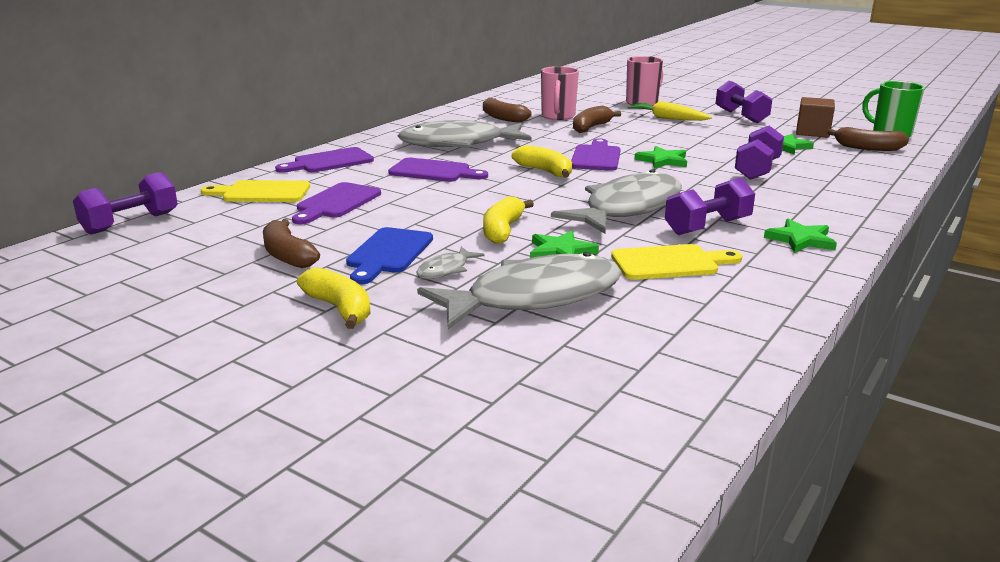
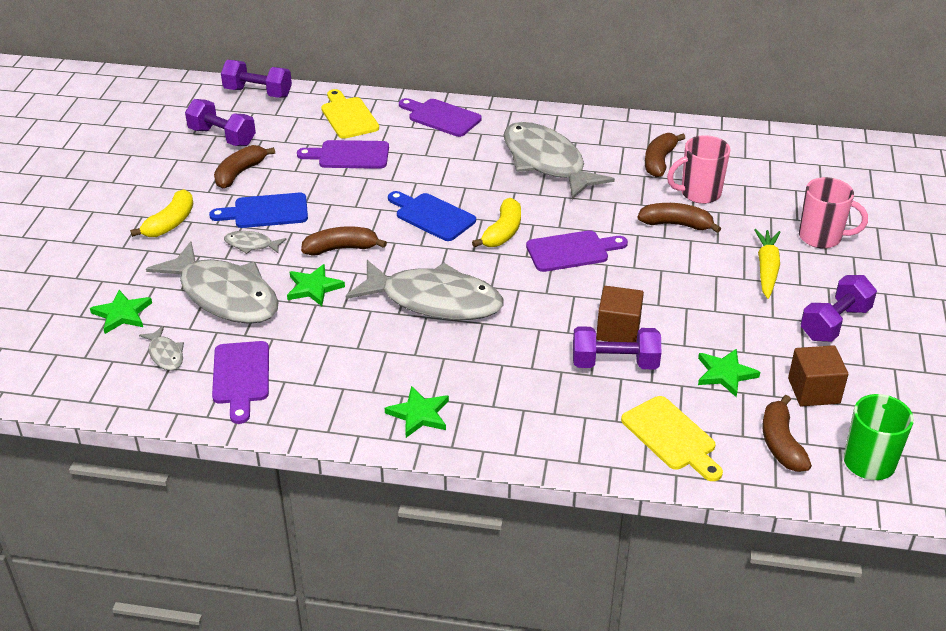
camera: 65 degrees right, 15 degrees up
(434, 171) = (456, 174): purple cutting board -> purple cutting board (241, 377)
(490, 189) = (432, 216): none -> blue cutting board
(502, 230) = (341, 248): yellow banana -> brown banana
(629, 349) = (165, 354): none -> grey fish
(662, 161) = (594, 295): green star -> green star (122, 314)
(670, 263) = (322, 347): yellow cutting board -> yellow cutting board (671, 437)
(707, 227) = (417, 354): purple dumbbell -> purple dumbbell (222, 137)
(714, 162) = (618, 330): none -> brown cube

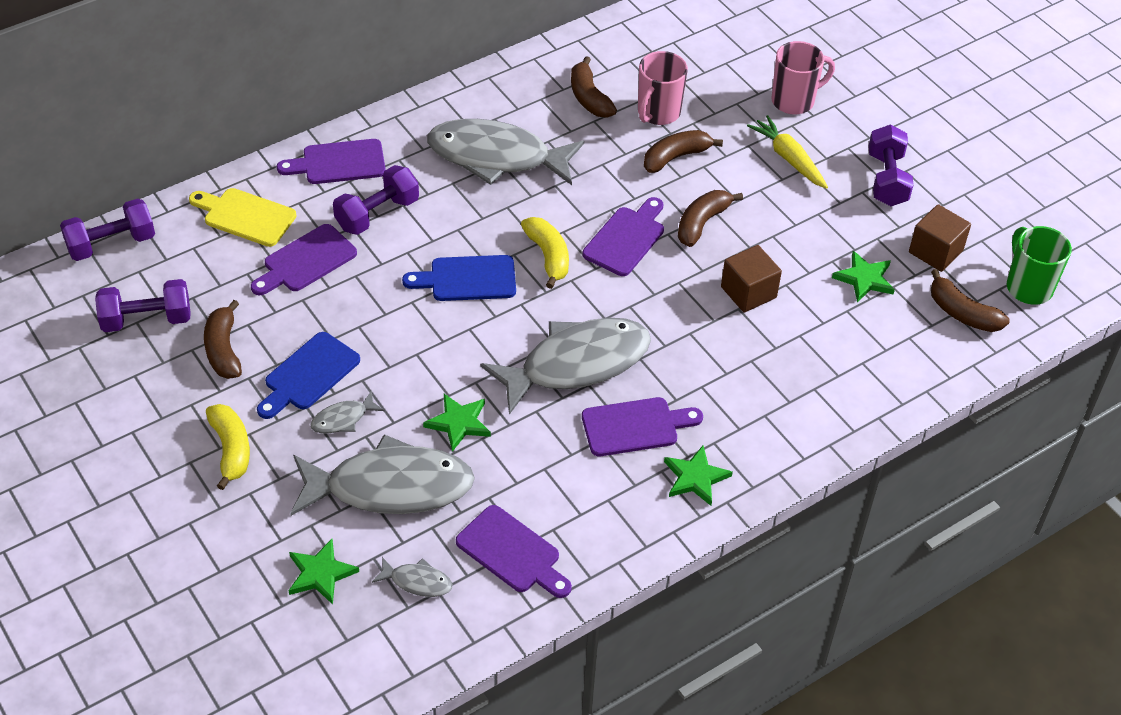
camera: 45 degrees left, 10 degrees up
(341, 248) = (430, 367): brown banana -> brown banana (702, 223)
(422, 359) = (635, 426): none -> purple cutting board
(614, 363) = (780, 325): purple dumbbell -> purple dumbbell (377, 214)
(671, 437) = (889, 361): yellow cutting board -> none

